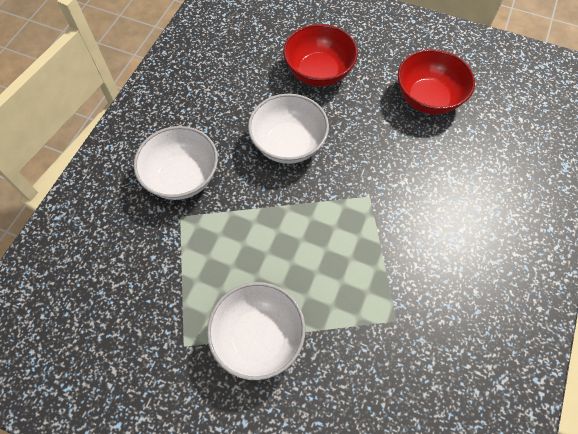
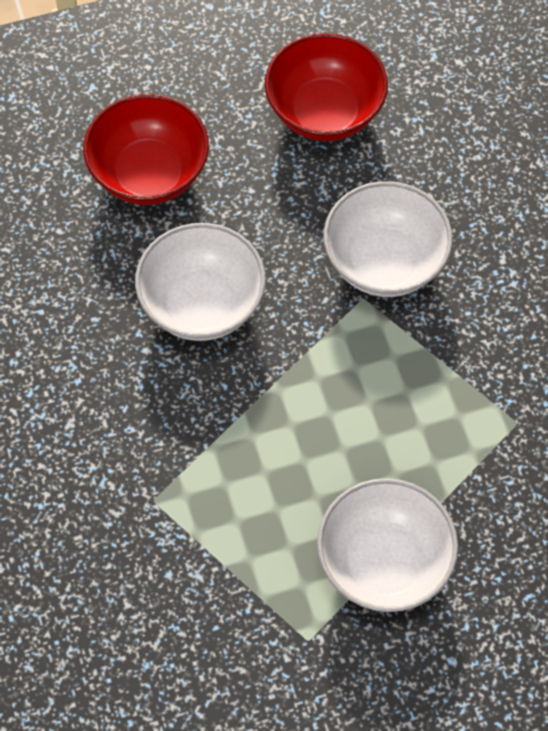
camera: 40 degrees left, 0 degrees up
(182, 178) = (106, 451): white bowl -> white bowl (384, 262)

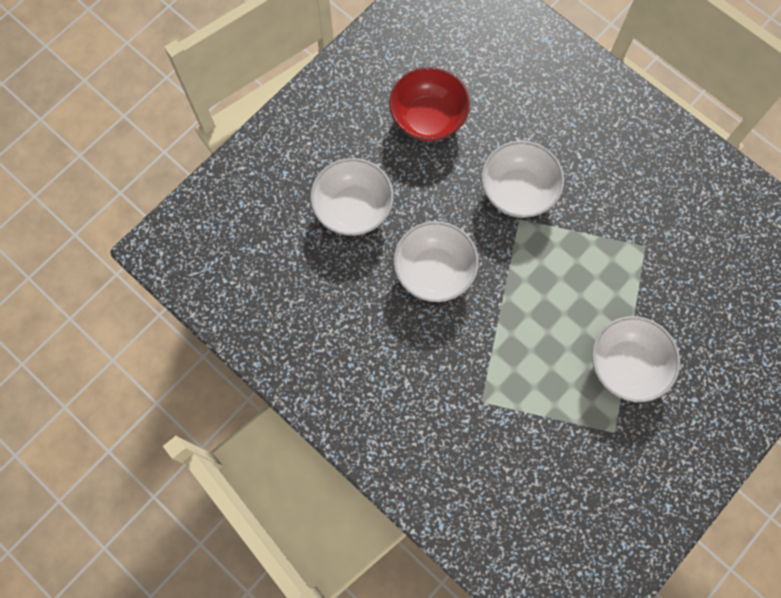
camera: 30 degrees left, 10 degrees up
(149, 174) = (353, 209): red bowl -> white bowl

